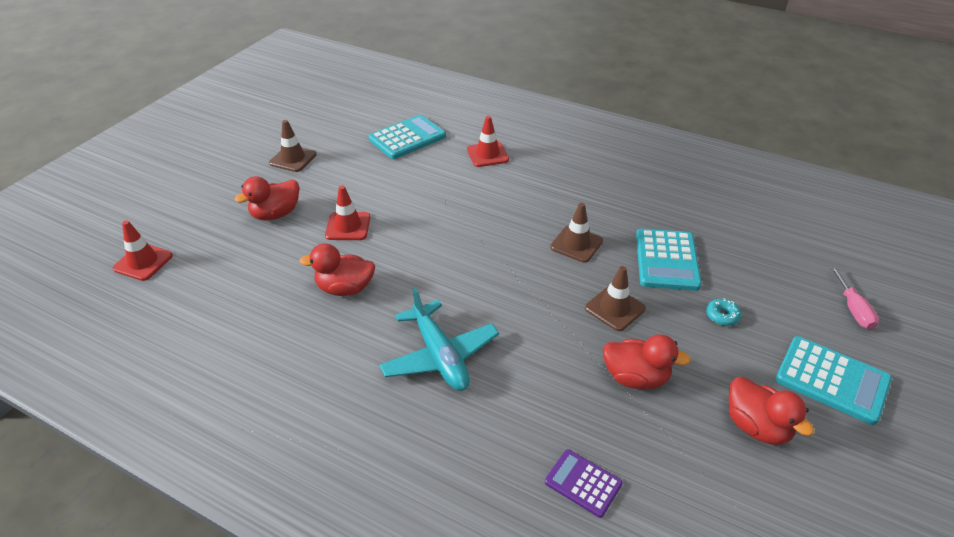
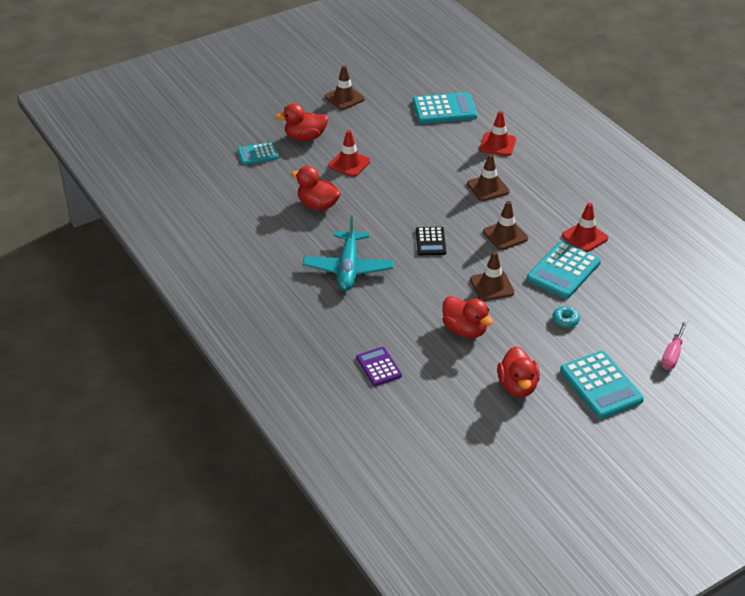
camera: 30 degrees right, 0 degrees up
(143, 262) = (200, 141): red traffic cone -> red traffic cone (584, 237)
(229, 253) = (258, 154): none -> turquoise calculator
(507, 282) = (430, 241): none -> black calculator
(515, 200) = (488, 188): none -> brown traffic cone

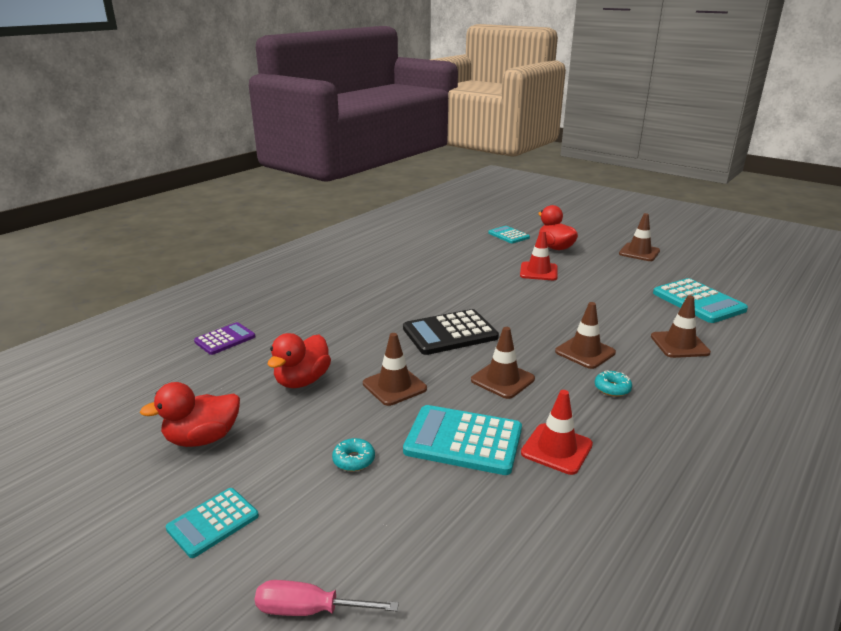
camera: 70 degrees right, 15 degrees down
(318, 205) = (460, 269): red duck -> none
(348, 268) = (374, 298): turquoise plane -> none
(430, 241) = (450, 333): black calculator -> black calculator, size x1.66
(497, 144) = (679, 344): red traffic cone -> brown traffic cone
(535, 193) = (612, 388): none -> turquoise donut
(601, 385) = (213, 522): turquoise calculator -> turquoise calculator, size x0.60

